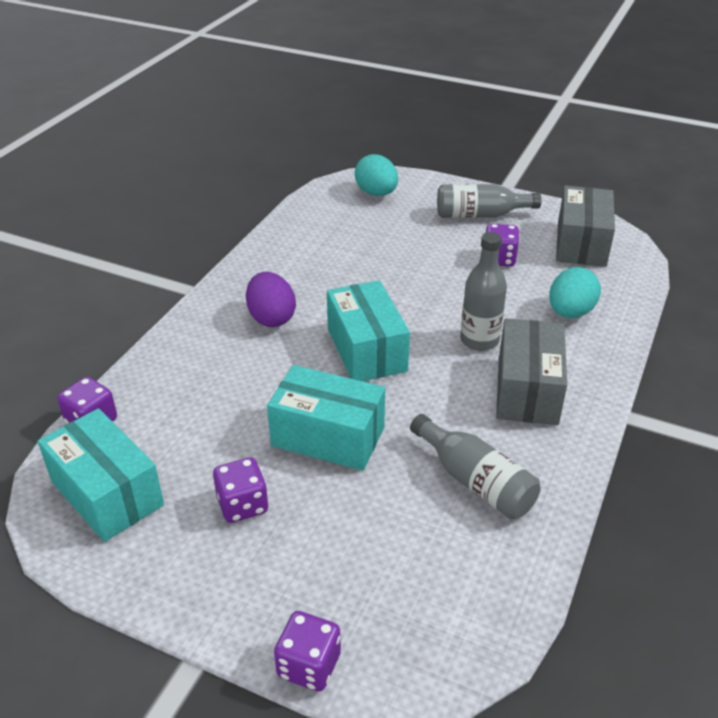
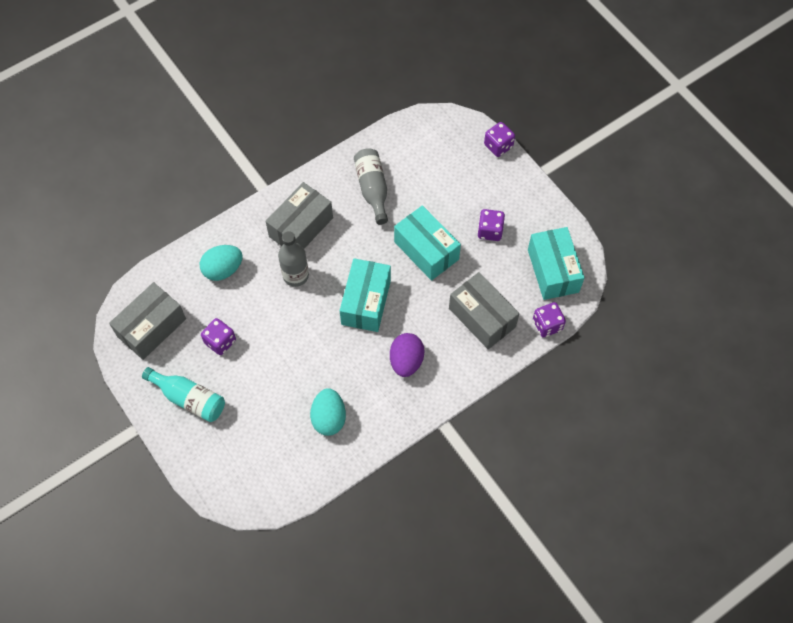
camera: 150 degrees left, 25 degrees up
(195, 393) = (482, 317): none -> grey box
(376, 193) = (243, 472): turquoise egg -> turquoise egg (329, 418)
(480, 215) = (189, 399): grey bottle -> turquoise bottle

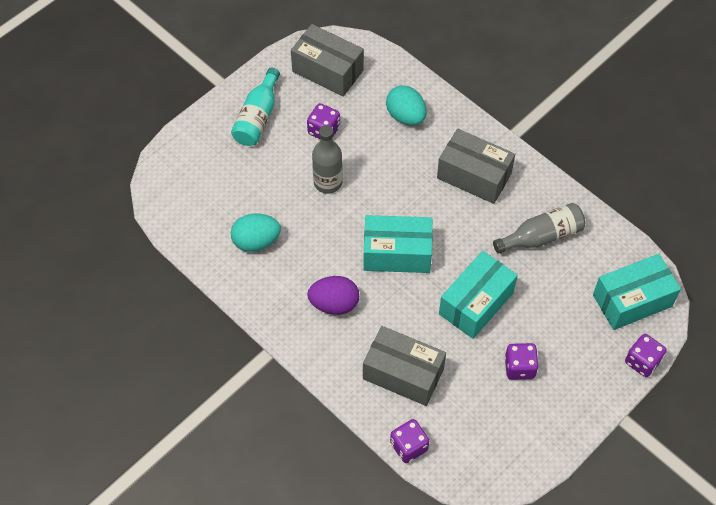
camera: 80 degrees right, 5 degrees down
(295, 275) = (414, 182): grey bottle -> grey bottle (328, 182)
(482, 317) = (403, 374): grey box -> grey box turned 75 degrees clockwise
(553, 271) = (483, 445): turquoise box -> turquoise box (632, 300)

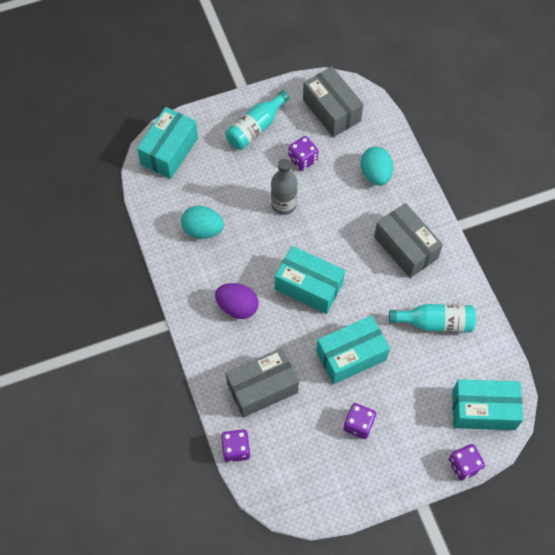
camera: 25 degrees right, 5 degrees up
(177, 176) = (169, 151): none -> turquoise box
(403, 374) = (262, 388): grey box -> grey box turned 75 degrees counterclockwise
(541, 236) = (435, 322): grey bottle -> turquoise bottle

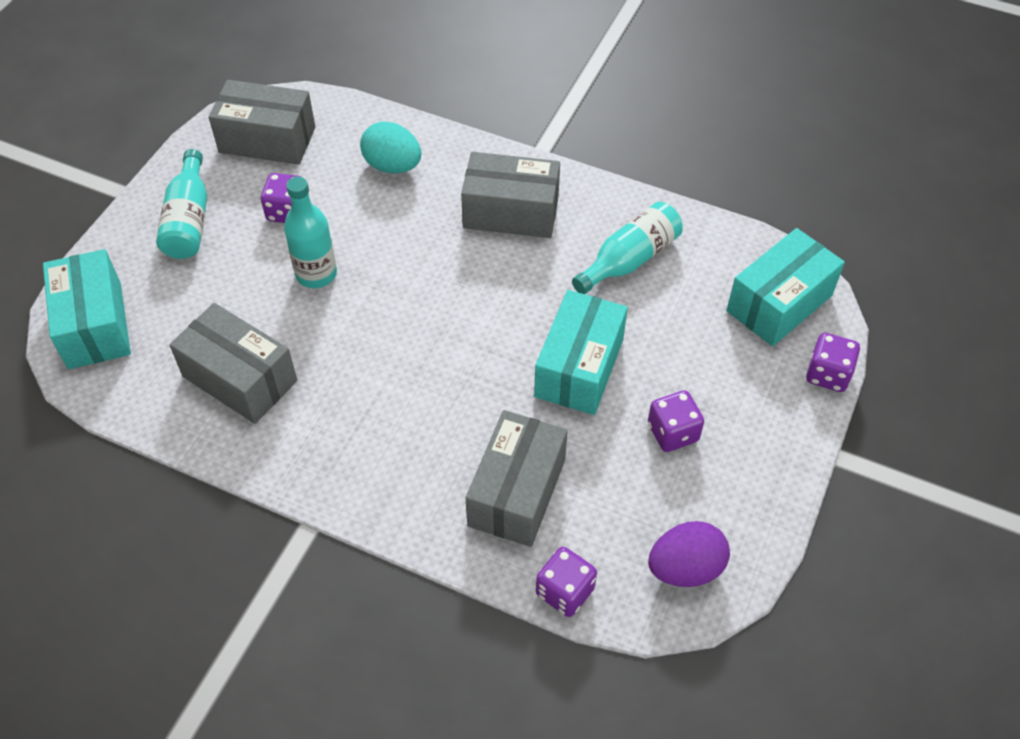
camera: 45 degrees left, 10 degrees down
(203, 230) = (240, 378): turquoise egg -> grey box
(237, 307) = (382, 428): purple egg -> purple egg (685, 568)
(284, 204) = (316, 274): grey bottle -> turquoise bottle
(308, 286) = (446, 336): turquoise box -> none

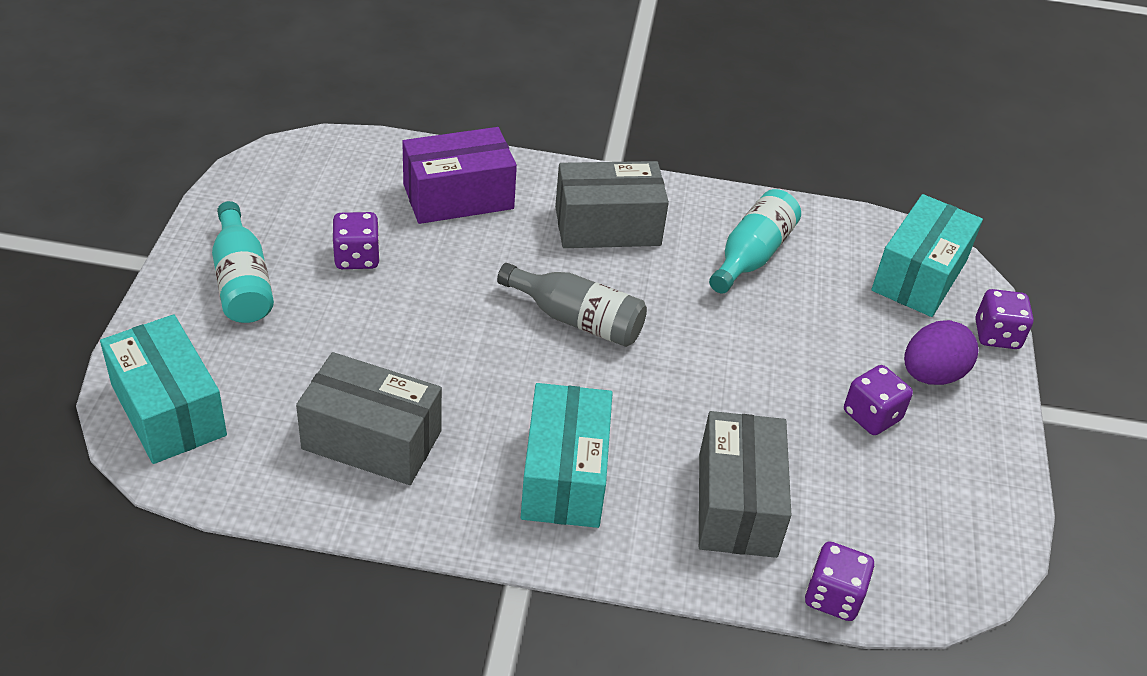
camera: 20 degrees left, 10 degrees down
(267, 140) = (303, 187): grey box -> none
(316, 274) = (417, 317): turquoise bottle -> none
(392, 166) = (458, 197): turquoise egg -> purple box
(448, 297) = (577, 319): none -> grey bottle
(579, 368) = (747, 368): turquoise box -> turquoise box (564, 476)
(685, 568) = (946, 548): purple egg -> purple egg (931, 375)

